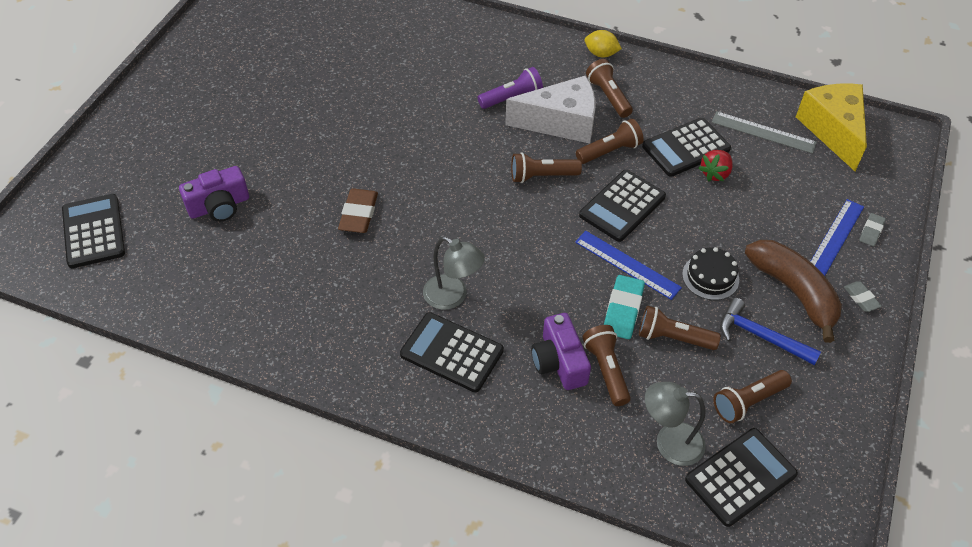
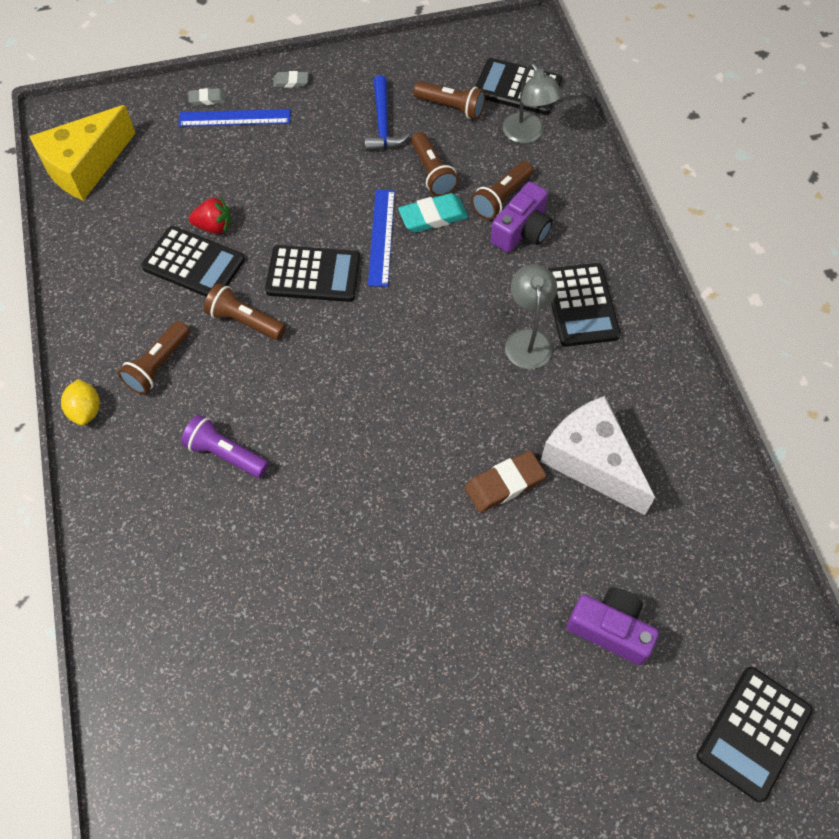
camera: 125 degrees left, 10 degrees up
(542, 176) = (324, 358): brown flashlight -> none
(561, 123) = (233, 385): white cheese -> white cheese (591, 461)
(710, 277) = (347, 177): black cake -> none
(763, 132) = (125, 215): grey ruler -> none
(794, 292) = (318, 121): brown banana -> none
(861, 298) = (291, 81): grey eraser -> grey eraser turned 60 degrees clockwise

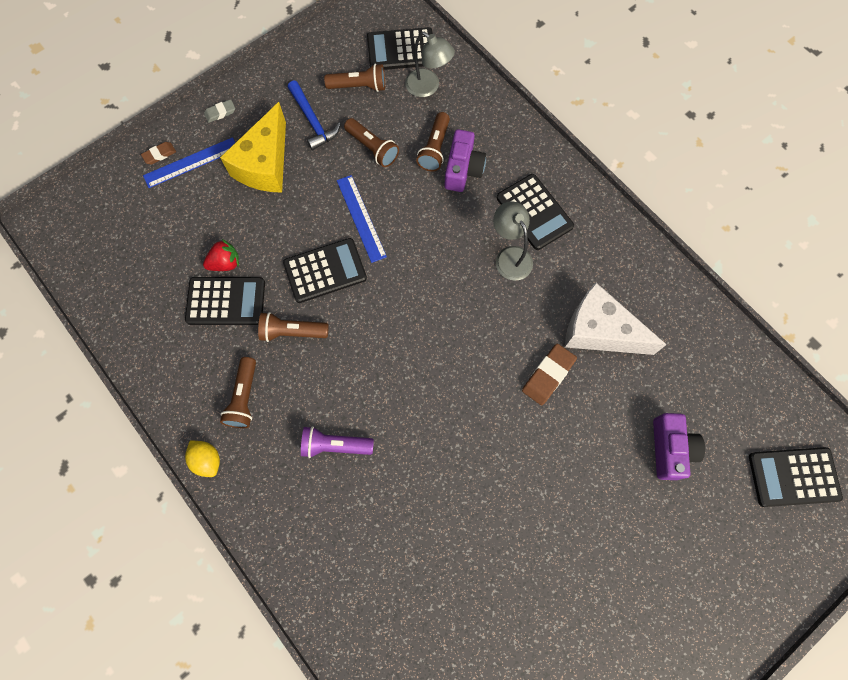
camera: 25 degrees left, 10 degrees up
(85, 166) = (89, 254): yellow cheese -> yellow cheese (265, 164)
(207, 99) = (159, 154): grey eraser -> brown eraser
(433, 216) = (391, 185): turquoise eraser -> none
(610, 629) = (670, 449): purple camera -> purple camera turned 90 degrees clockwise
(754, 733) = (793, 477): black calculator -> black calculator turned 75 degrees clockwise

